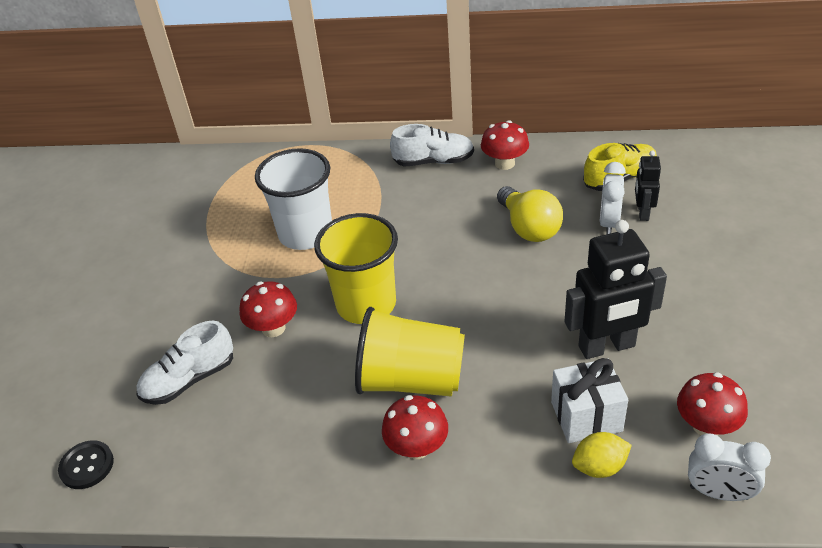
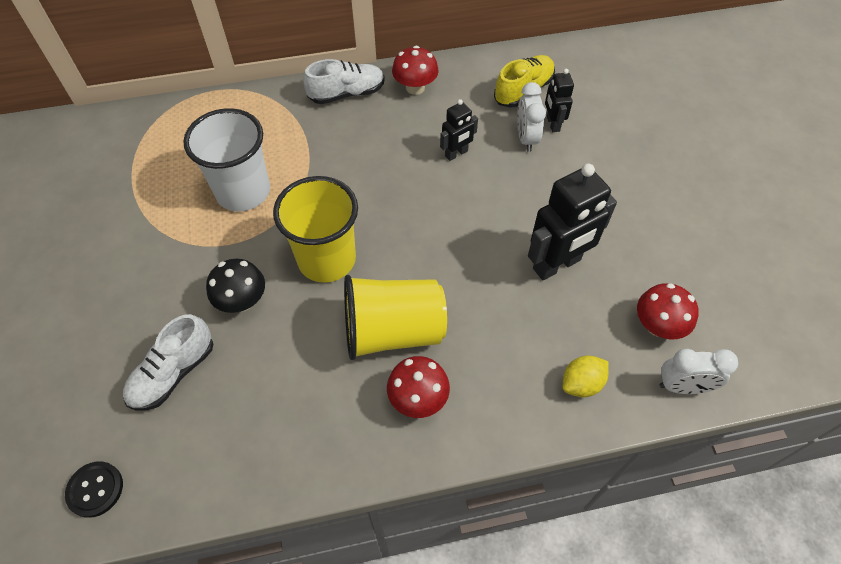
camera: 20 degrees left, 15 degrees up
(273, 328) = (242, 301): red mushroom -> black mushroom
(529, 228) = (456, 154): yellow light bulb -> black robot
(586, 416) = (557, 337): white gift -> none

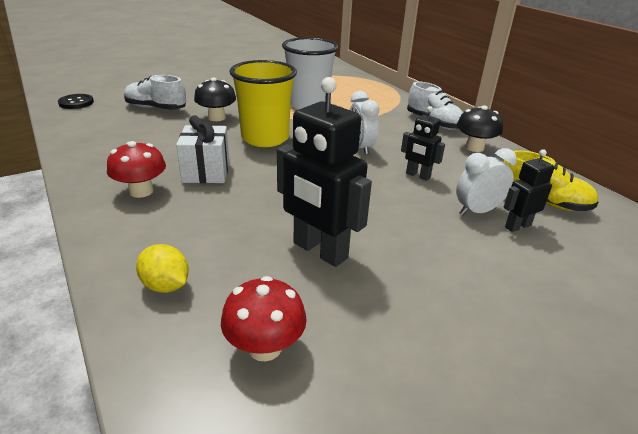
camera: 70 degrees right, 25 degrees down
(393, 331) = (206, 172): yellow cup -> white gift
(415, 87) = (474, 147): red mushroom -> black mushroom
(683, 386) = (171, 384): white clock -> white clock (360, 148)

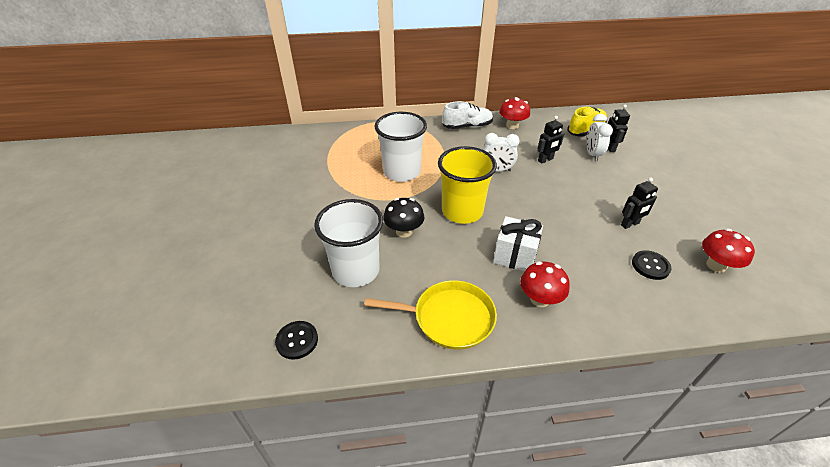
camera: 65 degrees left, 10 degrees up
(106, 150) = (449, 318): none -> yellow pan
(156, 108) = (356, 271): white shoe -> white cup
(166, 285) = (665, 298): yellow lemon -> none
(231, 271) = (650, 266): none -> black button
(319, 251) = (630, 224): black robot -> black robot, size x0.54
(474, 147) = (512, 125): black mushroom -> red mushroom

